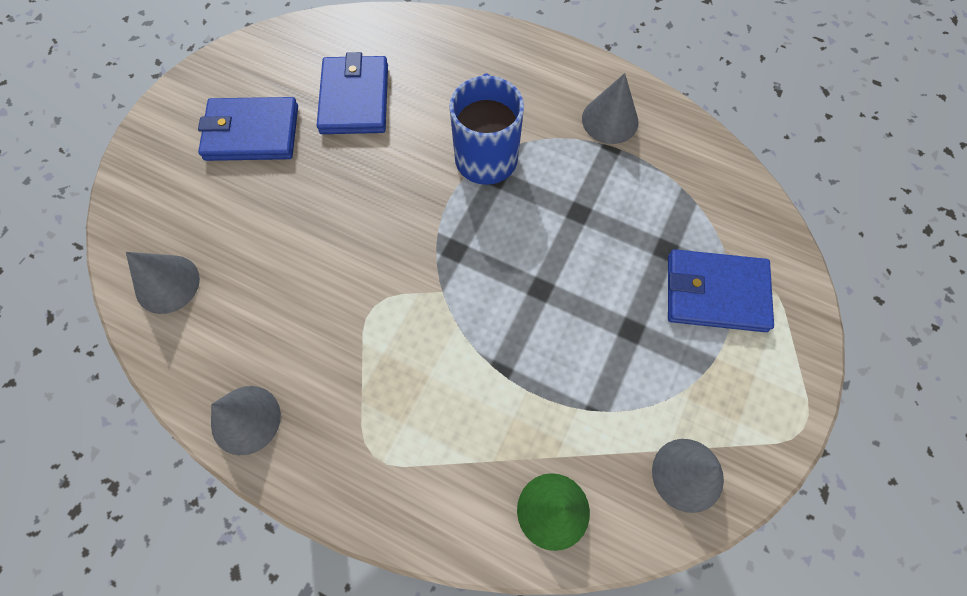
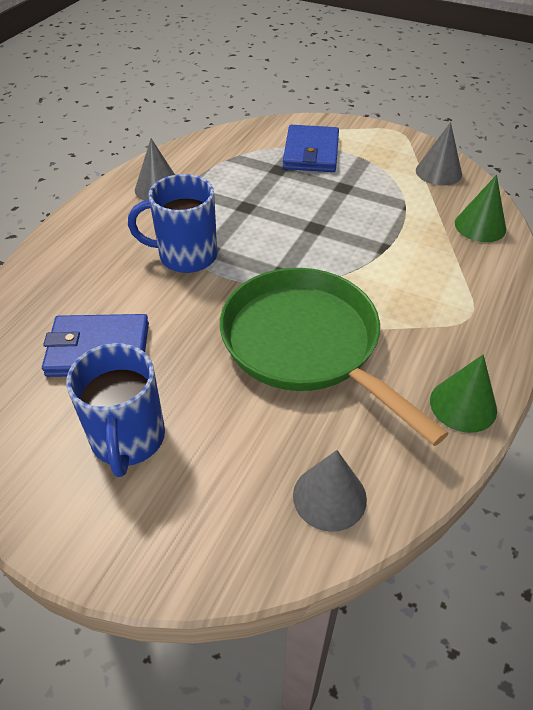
camera: 90 degrees left, 20 degrees down
(246, 419) = (463, 405): grey cone -> green cone
(251, 133) = (128, 439): blue wallet -> blue mug
(344, 272) = (306, 345): none -> green pan

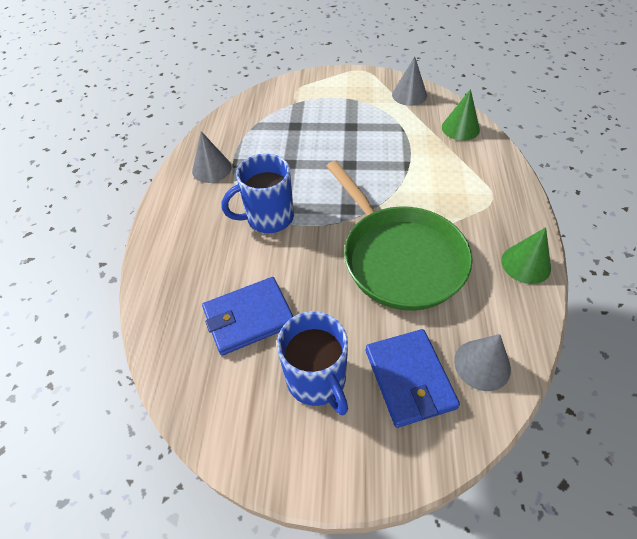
camera: 20 degrees left, 5 degrees up
(306, 345) = (399, 258): green pan -> green pan turned 150 degrees counterclockwise
(311, 153) = (310, 105): blue wallet -> blue wallet (409, 379)

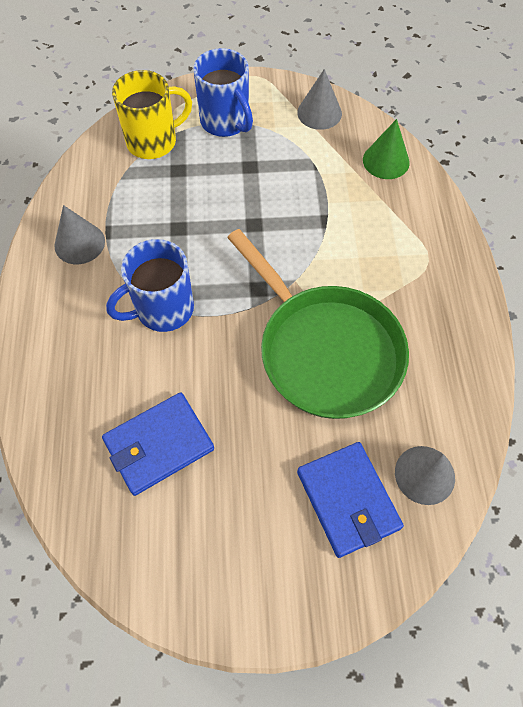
camera: 10 degrees left, 10 degrees up
(279, 107) = (153, 141): none -> yellow mug
(317, 380) = (247, 513): blue mug -> blue mug (225, 122)
(526, 264) = (468, 346): green cone -> none

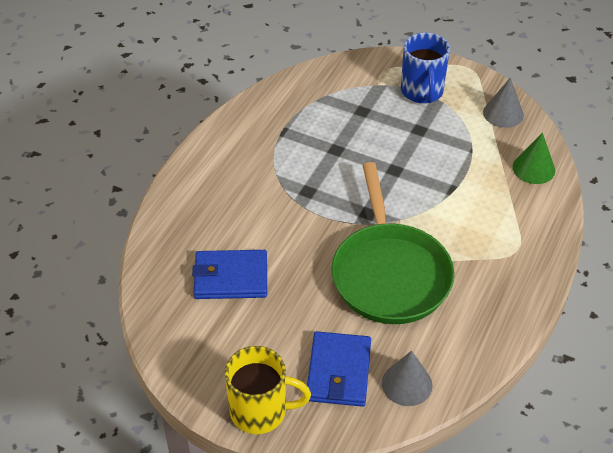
camera: 30 degrees right, 15 degrees down
(79, 243) = (259, 131): grey cone -> none
(153, 141) = (357, 84): yellow mug -> yellow mug (260, 411)
(163, 309) = (289, 197): blue mug -> none

